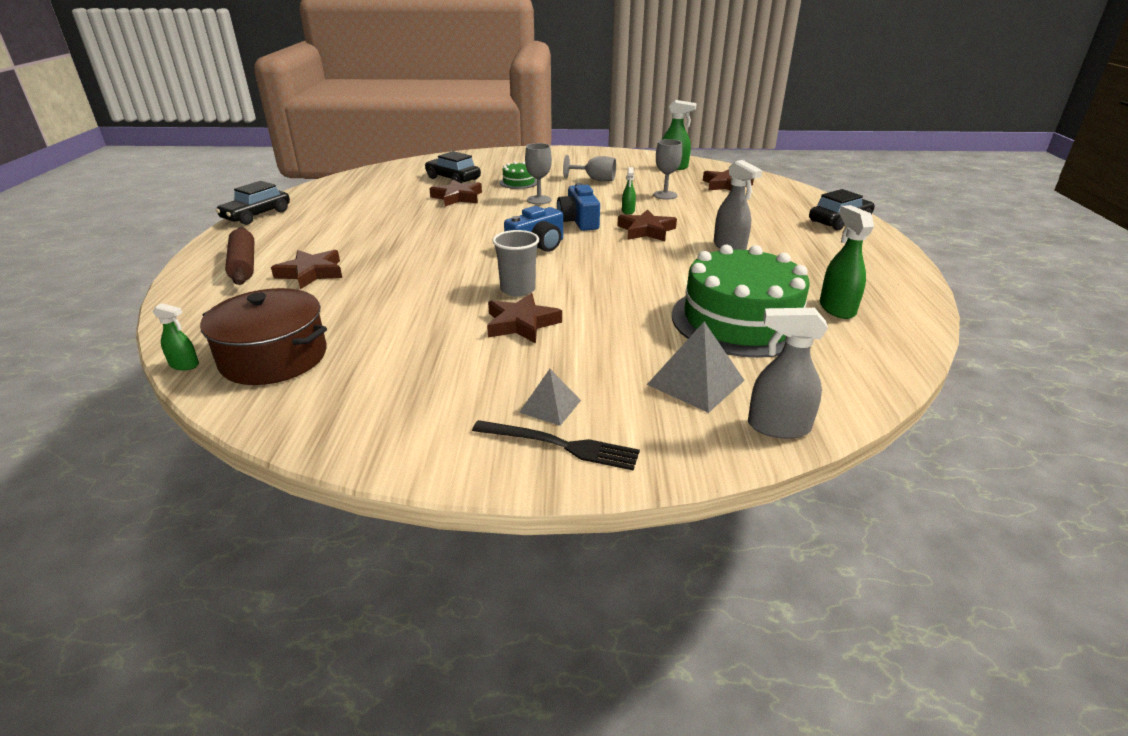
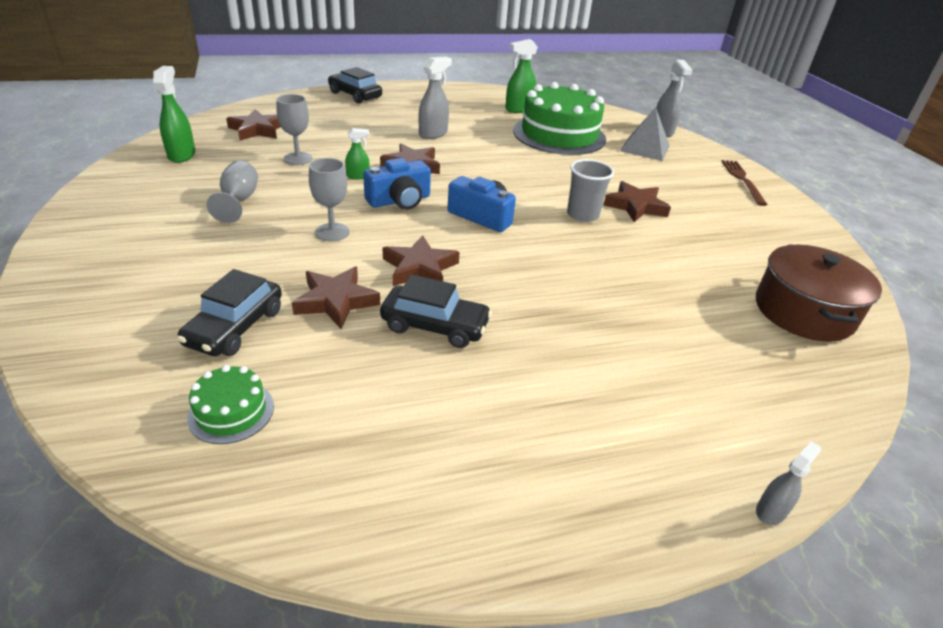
camera: 110 degrees left, 5 degrees up
(174, 271) = (771, 511): none -> grey spray bottle
(184, 365) = (873, 362): green spray bottle -> none
(243, 265) = (689, 435): brown rolling pin -> none
(256, 215) = (509, 542): black car -> black car (435, 326)
(311, 273) = (656, 355): brown star -> brown star (420, 268)
(519, 182) = (253, 258): green cake -> green cake (231, 411)
(550, 406) = (715, 186): grey pyramid -> none
(560, 445) = (742, 180): black fork -> brown fork

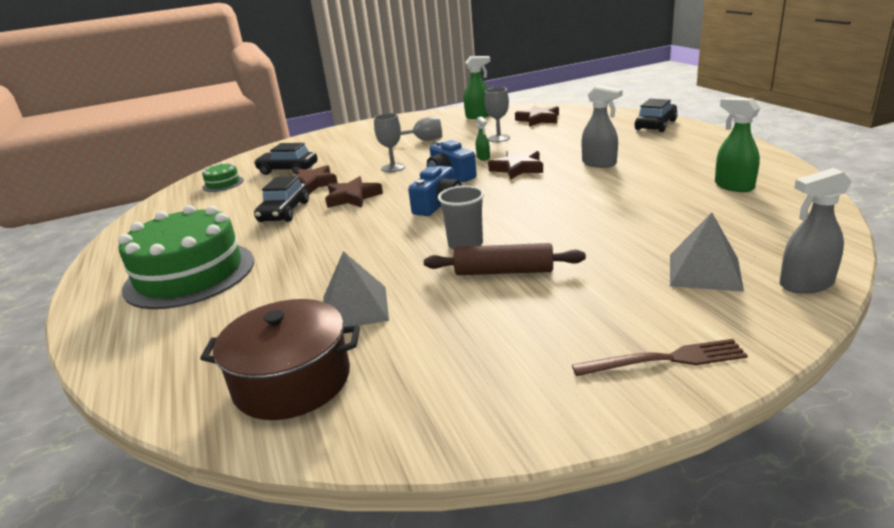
camera: 90 degrees right, 10 degrees down
(559, 135) = (677, 215): green cake -> green cake (190, 274)
(635, 206) = (504, 271): brown star -> brown rolling pin
(693, 278) = (354, 308): none -> grey pyramid
(771, 511) = (68, 334): grey spray bottle -> none

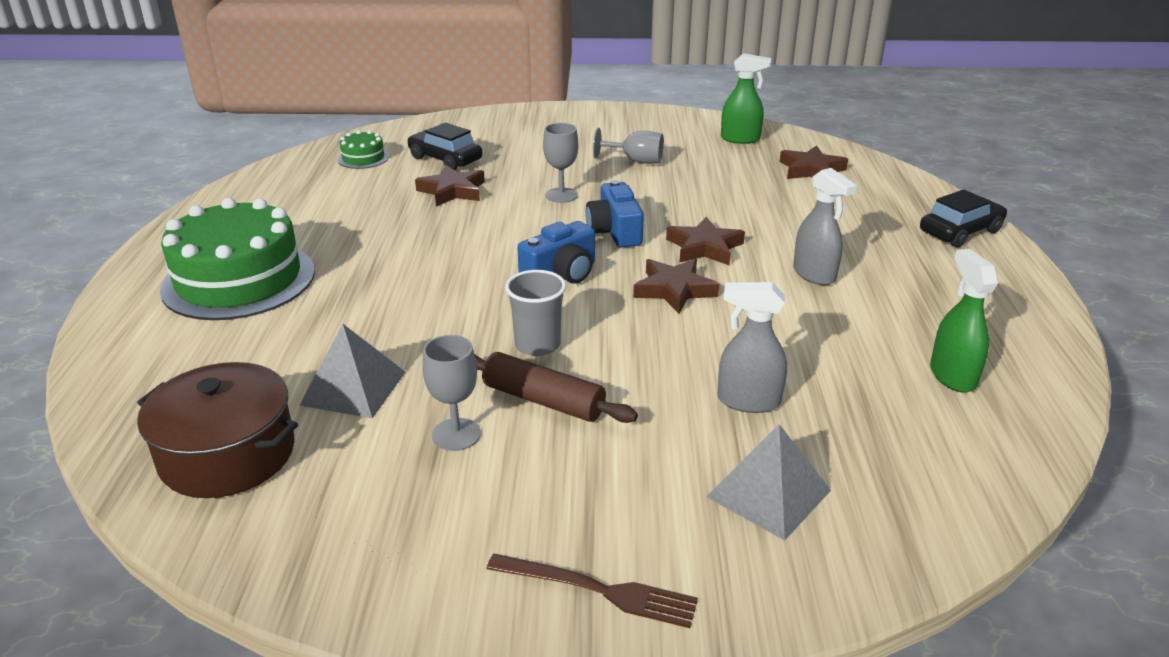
camera: 20 degrees right, 5 degrees up
(284, 212) = (391, 224): black car -> none
(352, 197) = (478, 228): brown star -> brown star (674, 290)
(483, 157) = (680, 215): green spray bottle -> none
(498, 138) = (729, 187): grey goblet -> grey goblet (456, 434)
(805, 284) = (872, 562): grey spray bottle -> grey spray bottle (748, 401)

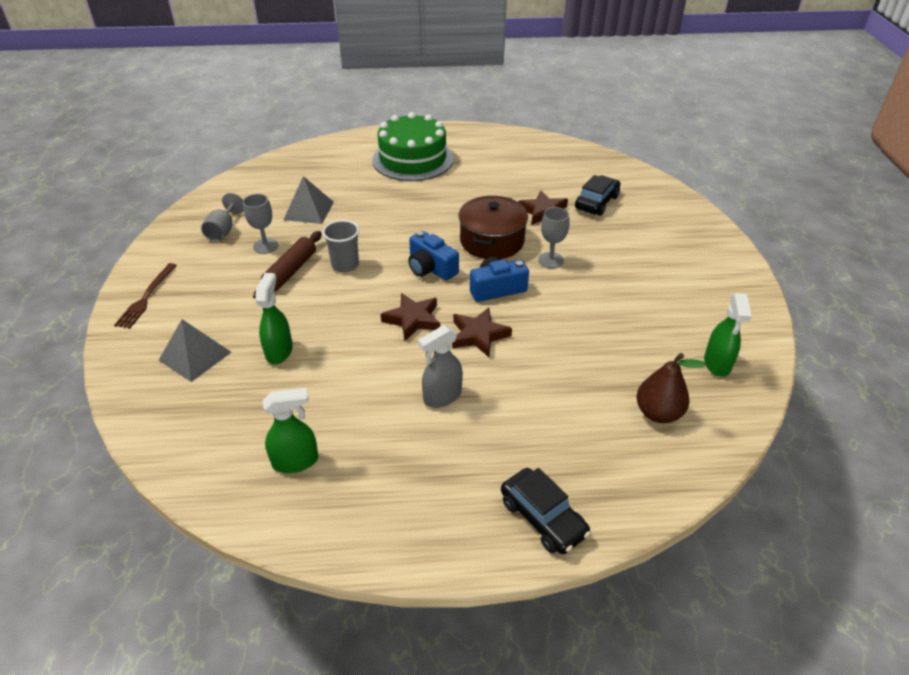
camera: 85 degrees right, 10 degrees up
(227, 454) = (262, 187): brown pot -> brown pot (492, 241)
(363, 158) = (585, 170): green cake -> none
(635, 161) = (632, 296): grey goblet -> grey goblet (223, 231)
(748, 401) = (279, 351): grey spray bottle -> green spray bottle
(811, 170) = (658, 413): brown star -> brown pear

